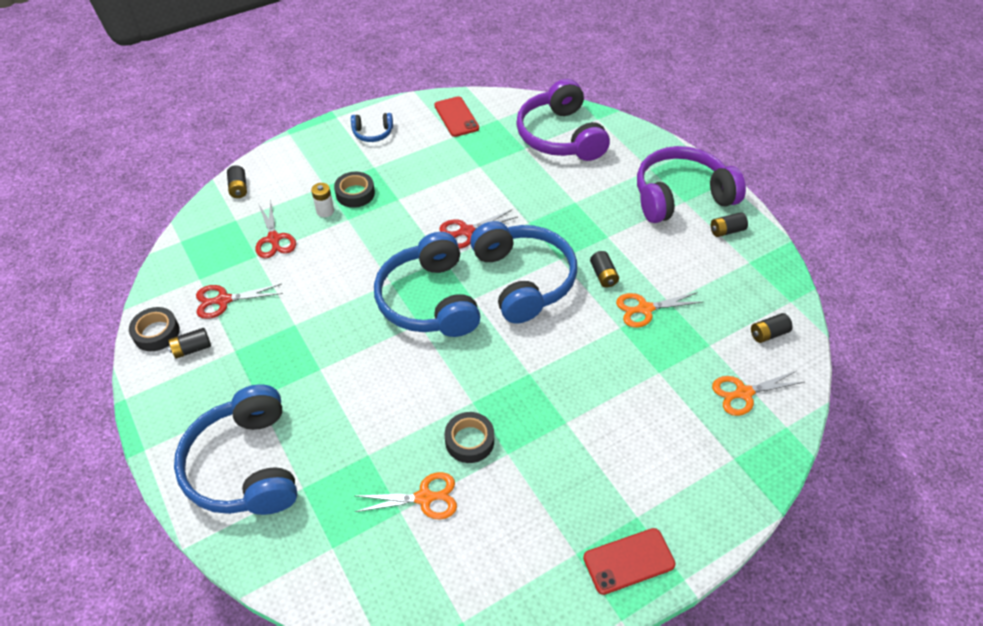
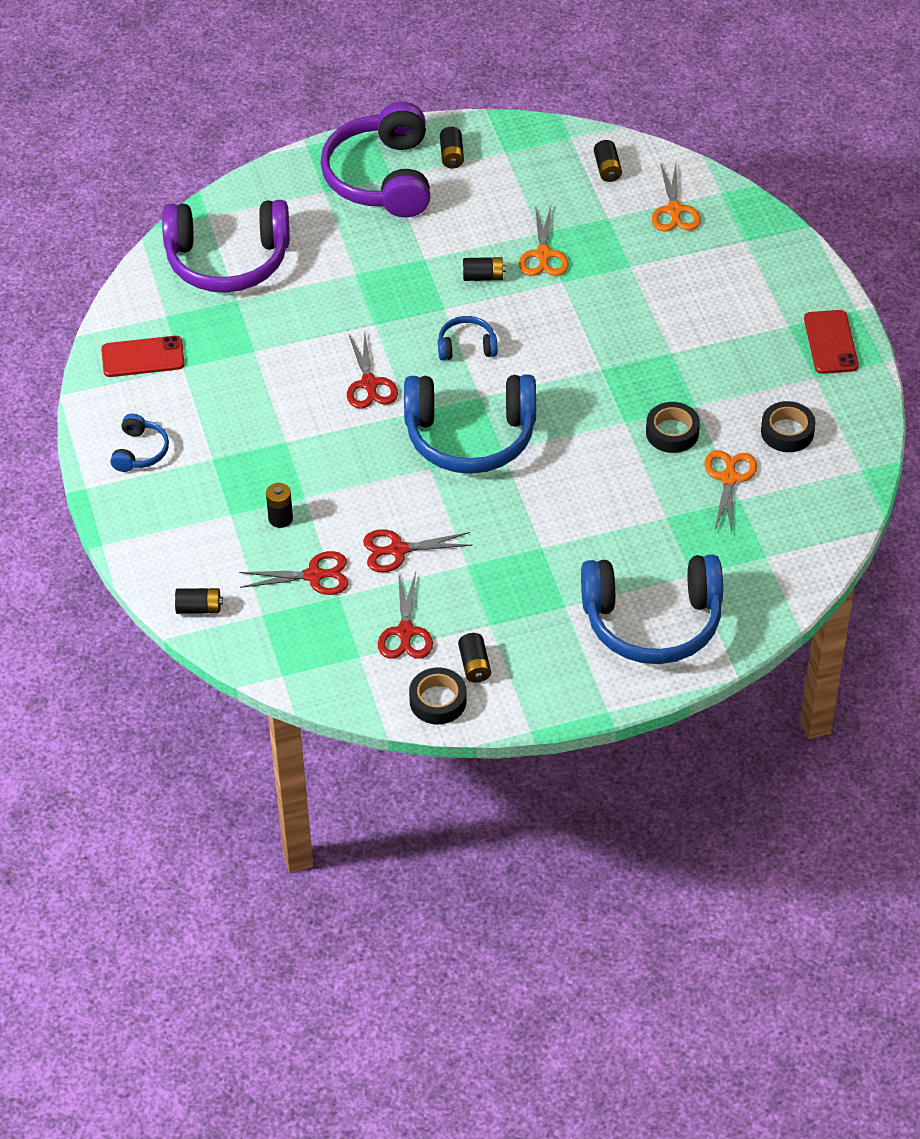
camera: 75 degrees left, 0 degrees up
(304, 280) = (397, 550): none -> red scissors
(325, 211) = (280, 518): white battery -> black battery
(355, 193) = (258, 484): black tape -> black tape (787, 432)
(524, 279) = (466, 346): blue headphones -> blue headphones, size x0.46

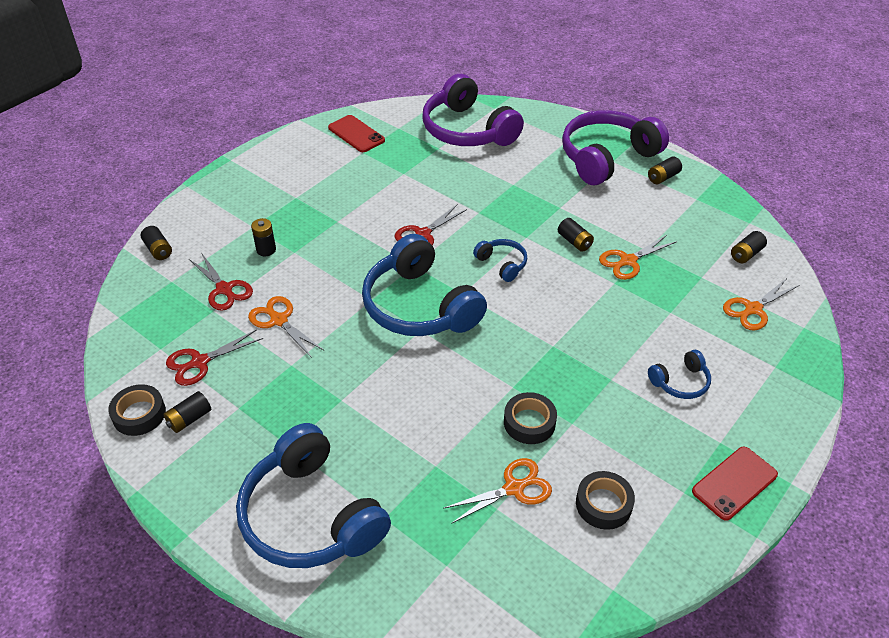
camera: 55 degrees right, 5 degrees down
(140, 451) = (277, 166): blue headphones -> blue headphones (680, 382)
(397, 550) = (278, 320): red scissors -> orange scissors

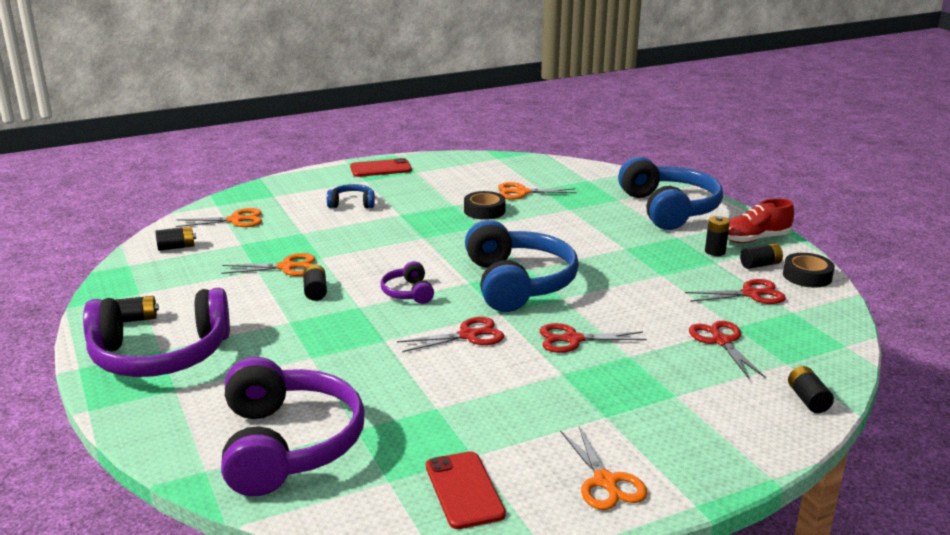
camera: 155 degrees left, 20 degrees down
(195, 474) = (755, 239): none -> red shoe
(266, 250) = (664, 366): black battery -> black battery (715, 252)
(278, 320) = (665, 305): orange scissors -> orange scissors (605, 482)
(343, 255) = (572, 339): none -> red scissors
(502, 264) = (408, 293): blue headphones -> purple headphones
(603, 504) = (471, 178): black tape -> none

